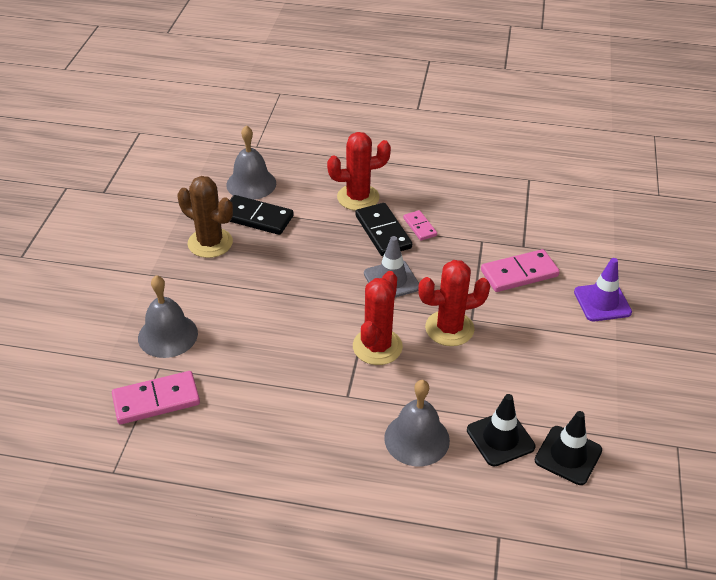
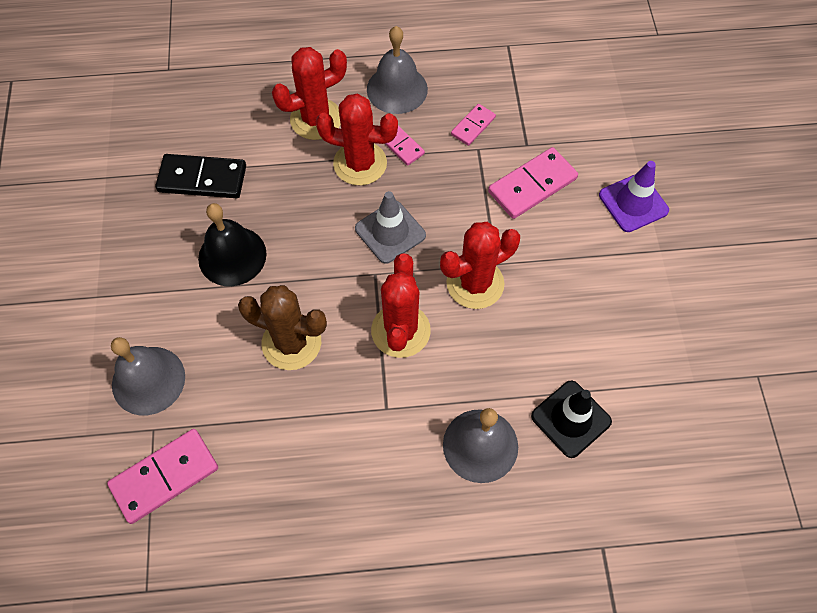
camera: 15 degrees left, 20 degrees up
(210, 243) = (157, 231): brown cactus -> brown cactus (291, 343)
(251, 184) = (179, 129): grey bell -> grey bell (397, 89)
(261, 270) = (232, 256): none -> black bell
(383, 232) = (360, 163): black domino -> red cactus
(483, 225) = (473, 126): none -> pink domino
(568, 455) = (648, 420): black traffic cone -> none

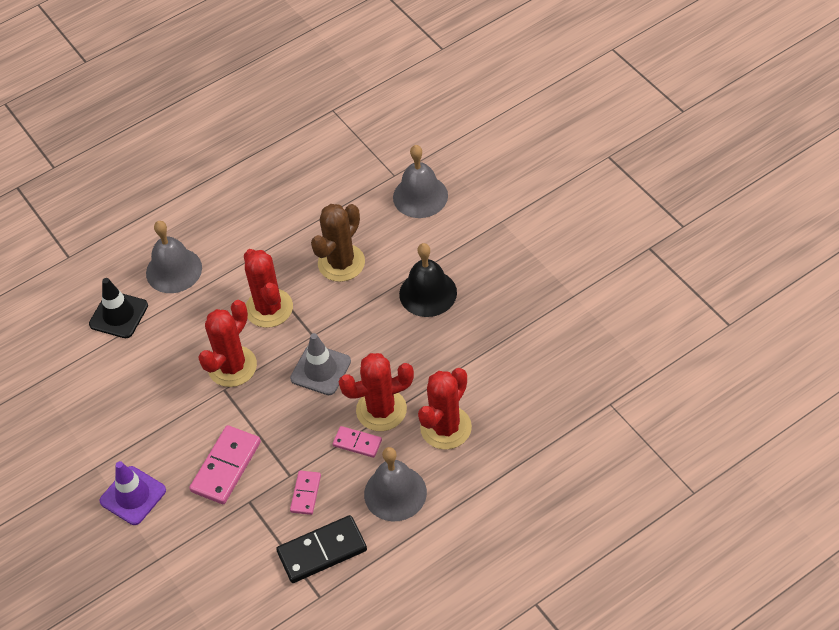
camera: 155 degrees right, 10 degrees down
(165, 476) = (366, 158): pink domino -> none
(202, 179) = (498, 332): black domino -> black domino (322, 551)
(291, 343) = (341, 263): brown cactus -> brown cactus turned 45 degrees counterclockwise

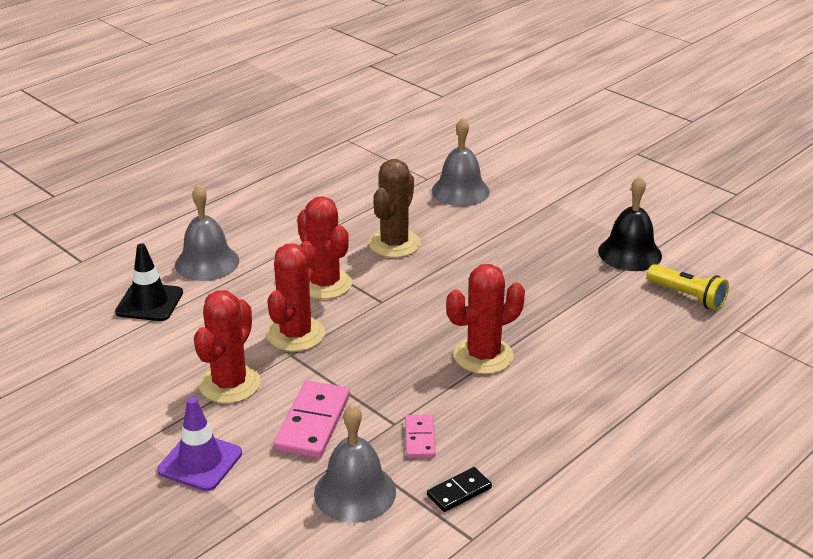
camera: 15 degrees left, 20 degrees down
(320, 370) = (400, 328): grey traffic cone -> none
(322, 551) = (459, 491): black domino -> black domino, size x0.57
(357, 443) = (466, 387): pink domino -> none
(395, 493) = (528, 427): grey bell -> grey bell (355, 492)
(428, 293) = (497, 259): black bell -> black bell (630, 253)
(446, 428) = (564, 364): red cactus -> red cactus (230, 384)
(582, 359) = (687, 296): none -> yellow flashlight

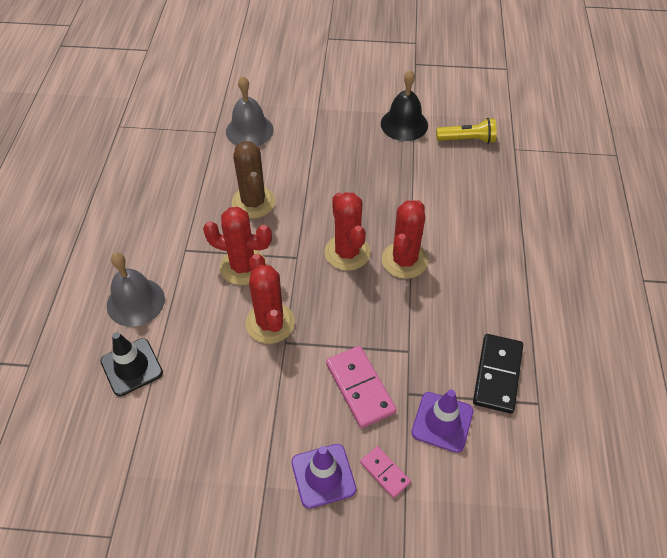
camera: 40 degrees left, 20 degrees up
(230, 384) = (271, 397): red cactus -> red cactus (347, 252)
(355, 492) = (442, 422): grey bell -> purple traffic cone
(419, 438) = (435, 351): pink domino -> pink domino (384, 472)
(459, 491) = (497, 374): black domino -> black domino, size x1.75

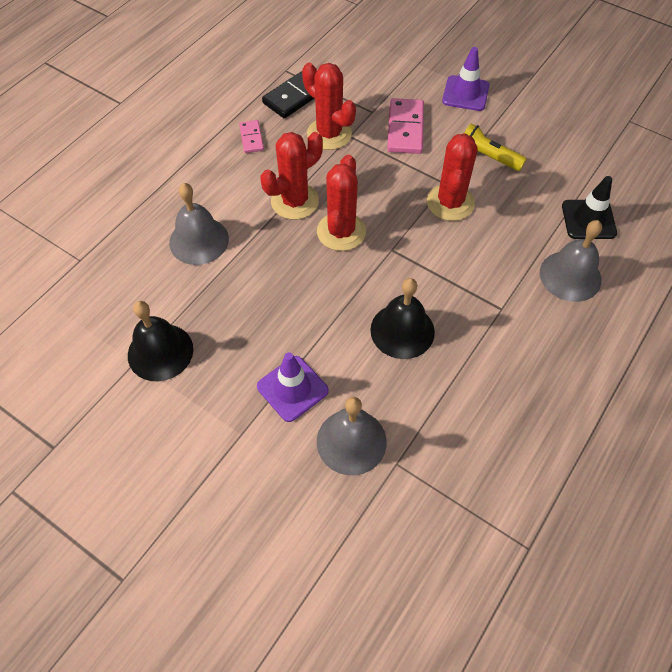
camera: 150 degrees left, 5 degrees up
(243, 266) = (449, 263): red cactus -> red cactus (329, 134)
(253, 202) = (402, 330): brown cactus -> black bell
(384, 472) = (422, 79): pink domino -> pink domino (251, 138)
(442, 422) = (361, 87): purple traffic cone -> purple traffic cone (292, 388)
(448, 197) = (199, 240): none -> grey bell
(467, 140) = (114, 295): yellow flashlight -> yellow flashlight (487, 157)

